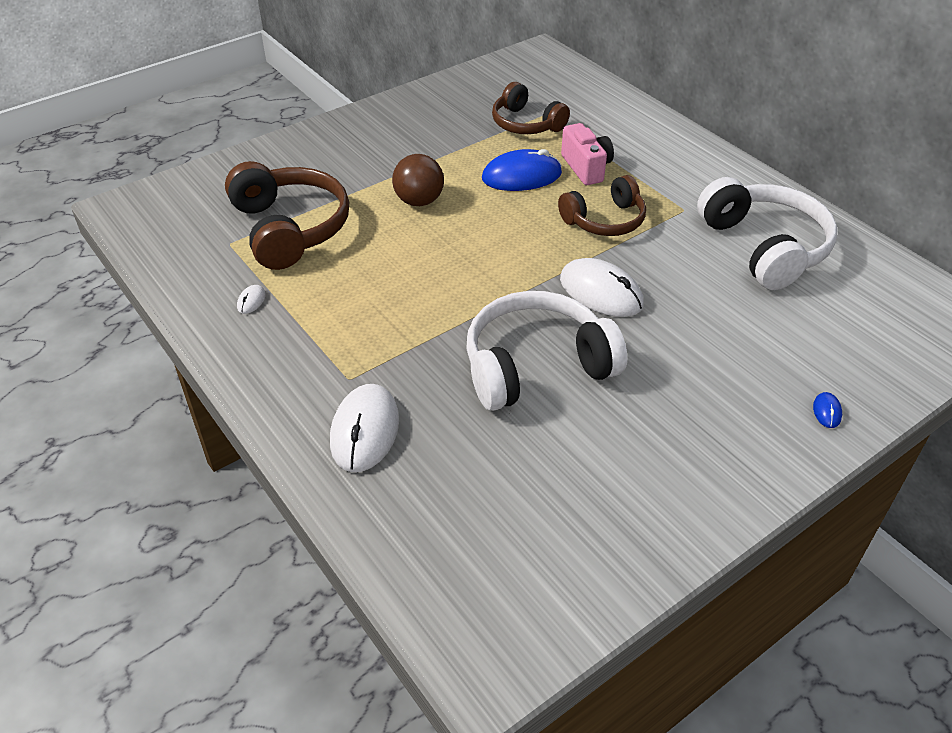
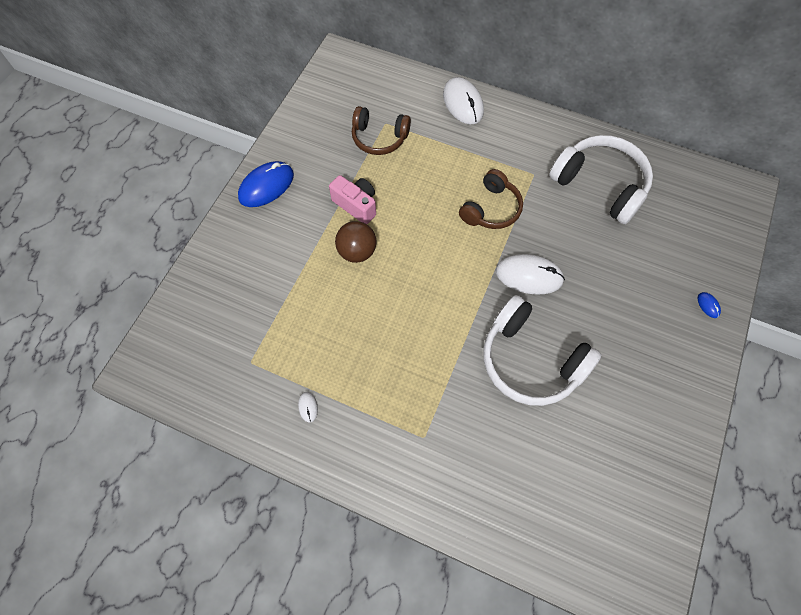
camera: 30 degrees left, 20 degrees up
(289, 228) = (284, 325): brown headphones -> none
(365, 431) = (464, 474): white mouse -> white mouse (463, 103)
(521, 176) = (410, 192): blue mouse -> blue mouse (266, 186)
(536, 366) = (531, 360): white headphones -> white headphones turned 90 degrees counterclockwise
(586, 168) = (448, 163): pink camera -> pink camera (356, 205)

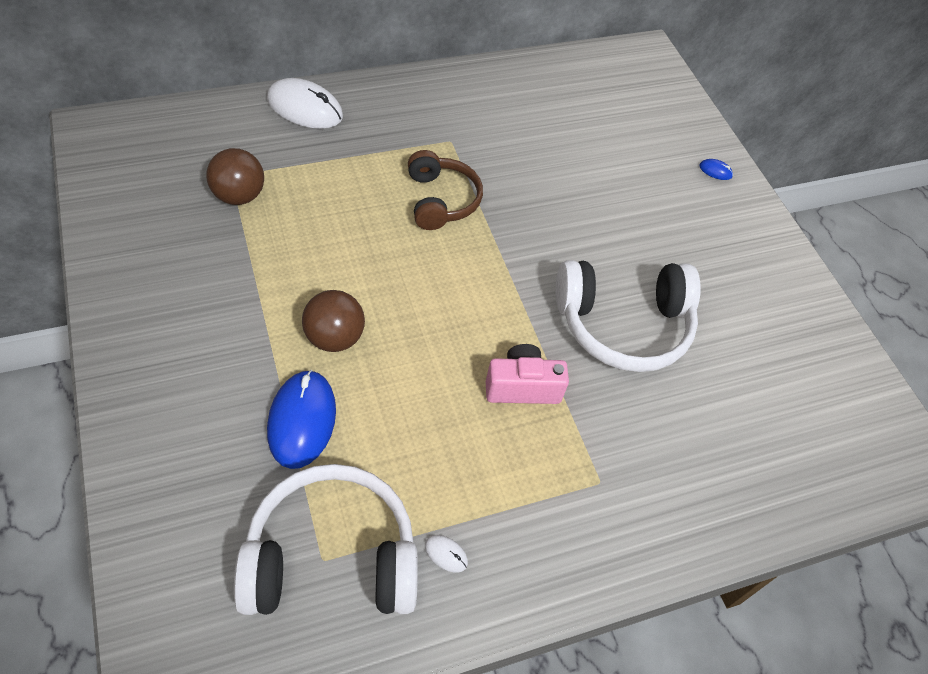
camera: 50 degrees left, 10 degrees down
(266, 186) = (137, 335): blue mouse -> blue mouse (302, 420)
(356, 205) = (282, 286): pink camera -> pink camera (522, 387)
(379, 138) = (239, 196): brown headphones -> brown ball
(529, 276) = (542, 243): white mouse -> none
(600, 185) = (524, 116): white headphones -> white headphones (331, 557)

